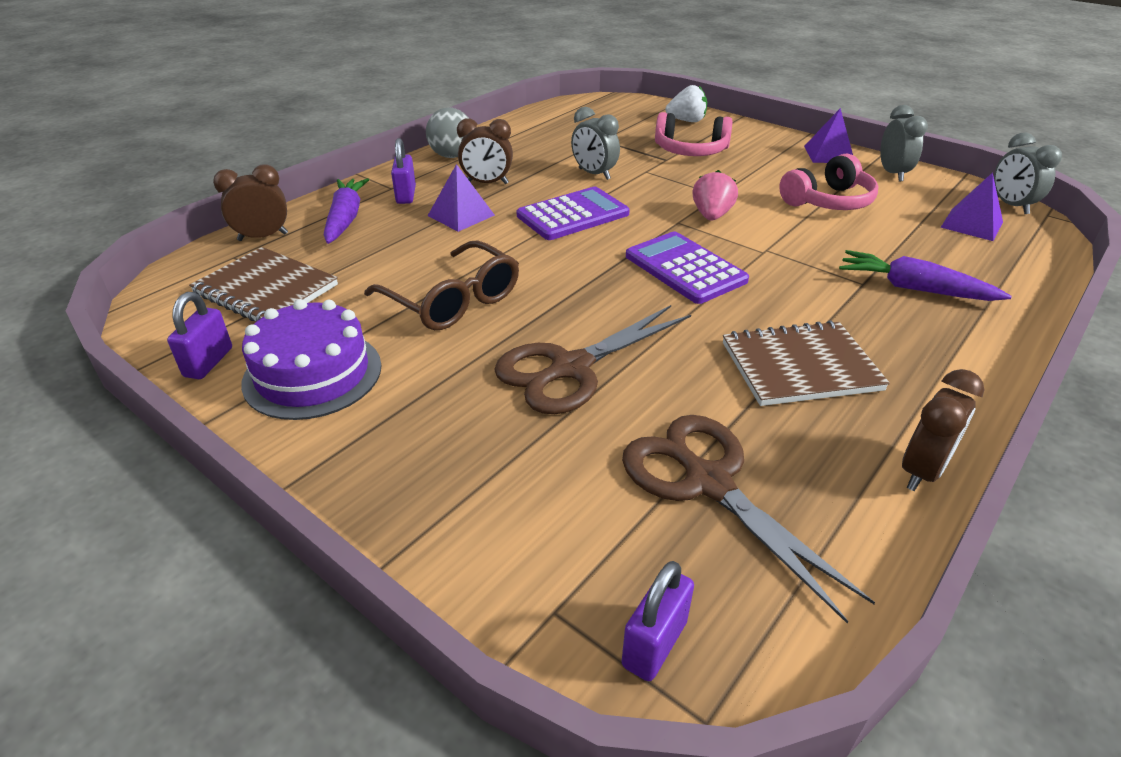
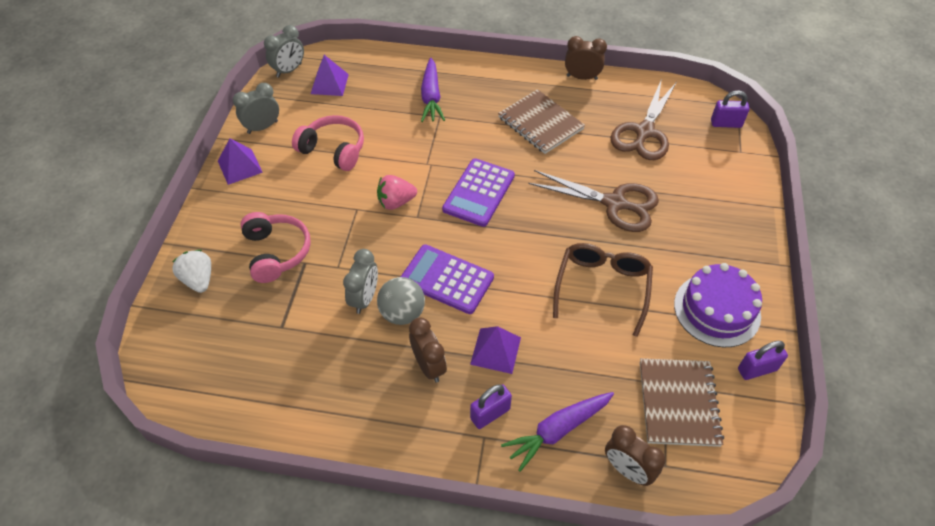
camera: 120 degrees left, 15 degrees up
(452, 156) = (387, 432): grey ball -> grey ball (402, 313)

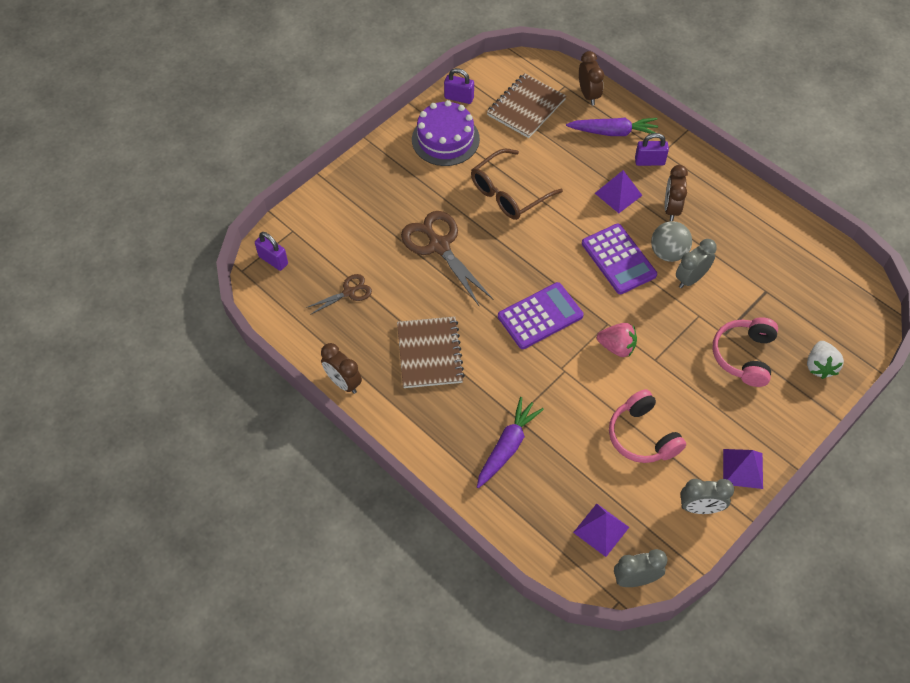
camera: 145 degrees left, 5 degrees up
(644, 132) = (349, 292): brown scissors -> brown scissors, size x0.54

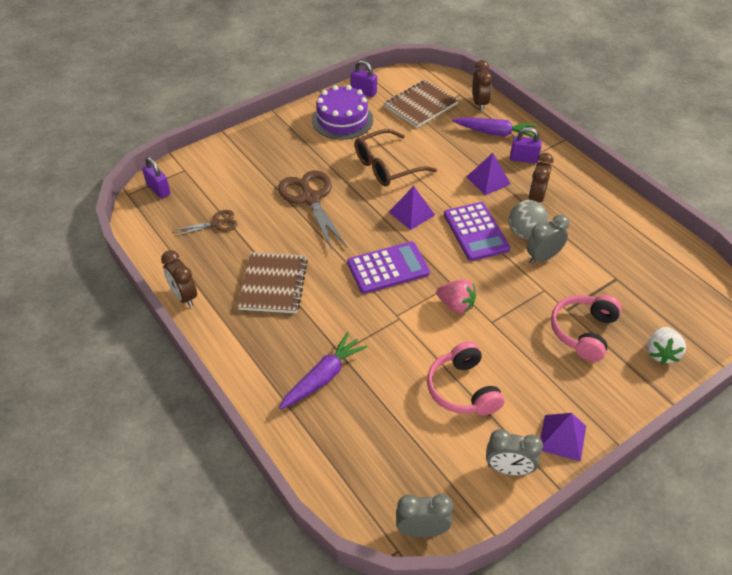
camera: 10 degrees right, 10 degrees down
(601, 529) = (397, 473): purple pyramid -> purple pyramid (412, 213)

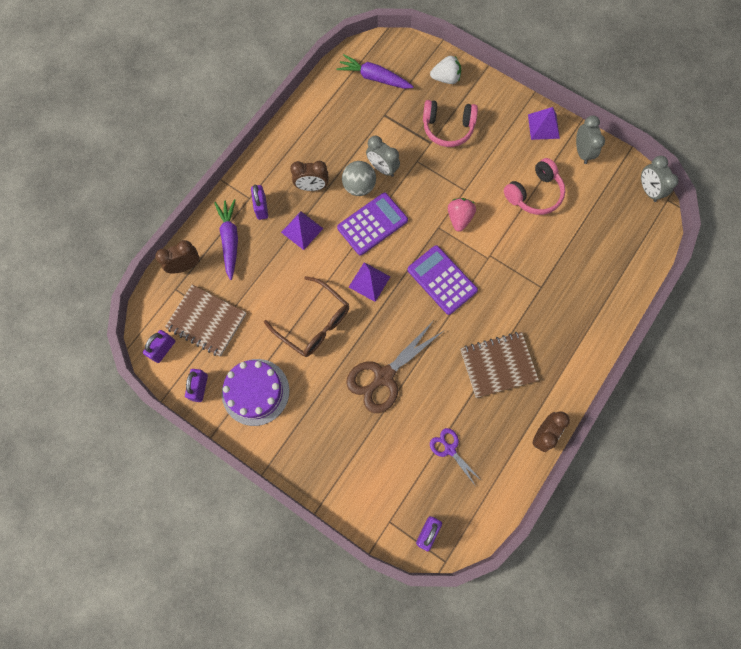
camera: 110 degrees left, 25 degrees up
(216, 224) = (450, 449): brown scissors -> purple scissors
(323, 377) = (568, 290): purple carrot -> purple carrot (374, 78)
(407, 79) = (163, 349): none -> purple padlock

